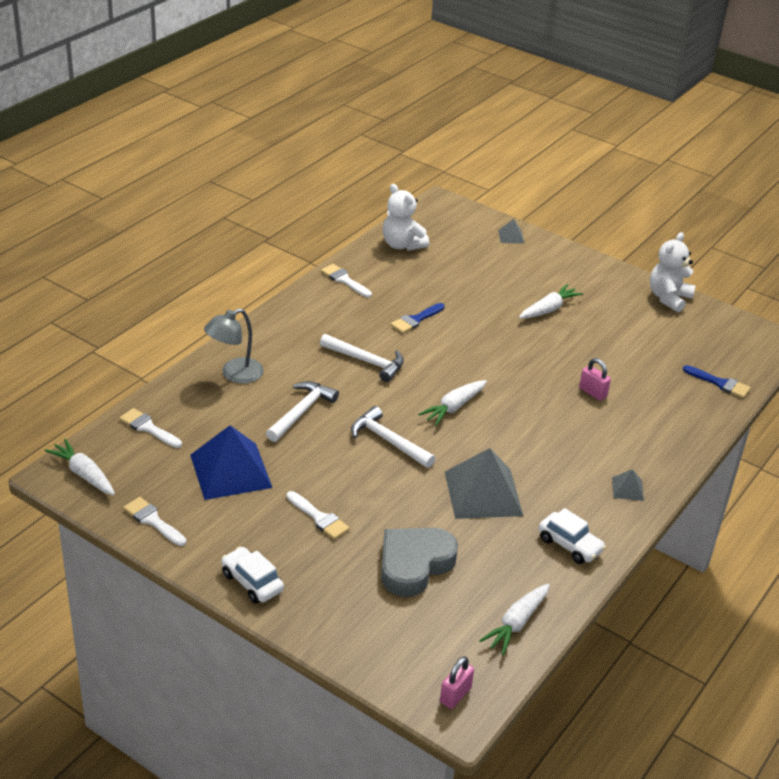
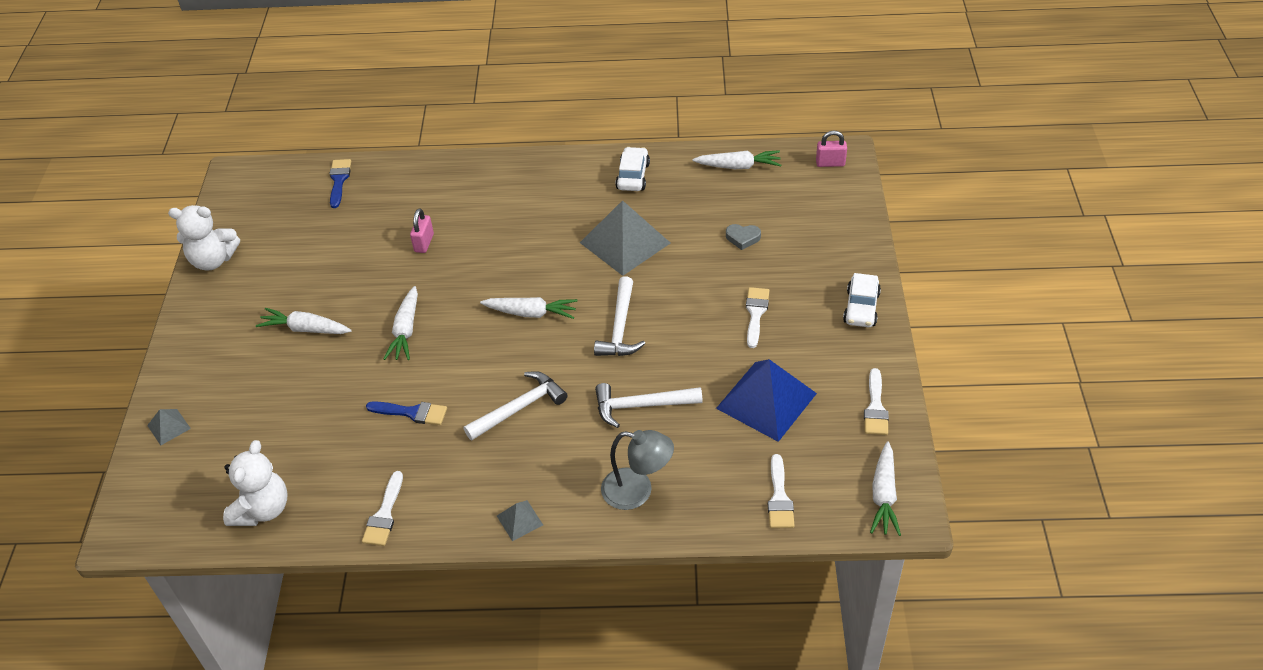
camera: 120 degrees left, 10 degrees up
(366, 361) = (519, 408): white hammer -> white hammer turned 60 degrees clockwise
(414, 564) = (742, 238): grey heart -> grey heart, size x0.44
(499, 347) = (405, 331): none -> white carrot
(627, 489) = (537, 175): grey pyramid -> grey pyramid (519, 520)

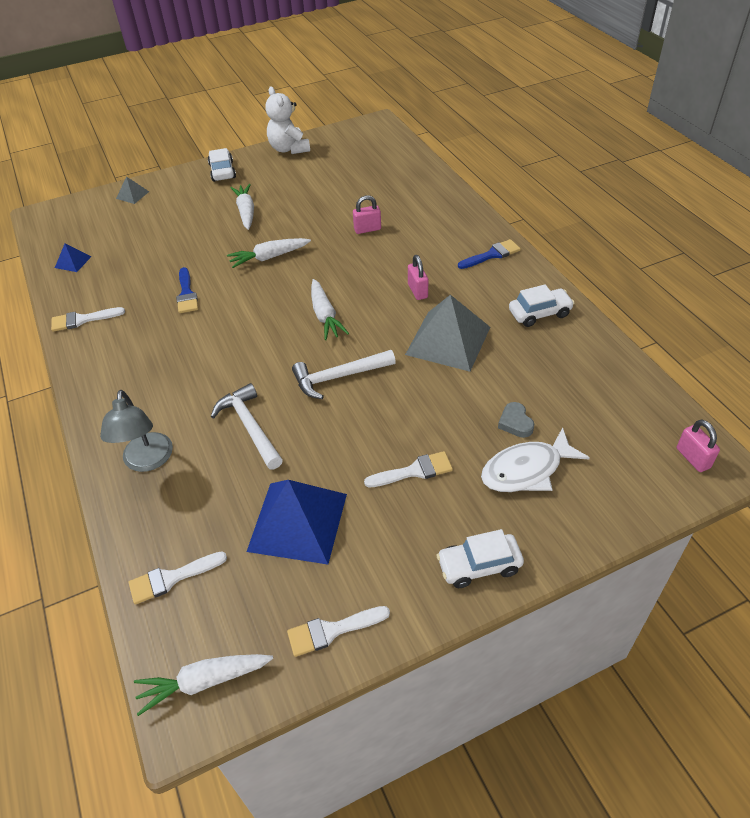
camera: 65 degrees right, 0 degrees up
(201, 330) = (222, 171): none -> white car
(262, 509) = (73, 262): white teddy bear -> blue pyramid
(339, 180) = (405, 165): blue brush -> blue brush (492, 255)
(519, 408) = (215, 350): white hammer -> none
(519, 520) = (95, 396): grey pyramid -> none
(546, 239) = (417, 291): none -> pink padlock
(739, 166) = (619, 383): white carrot -> none
(791, 250) = (526, 470): none -> white fish

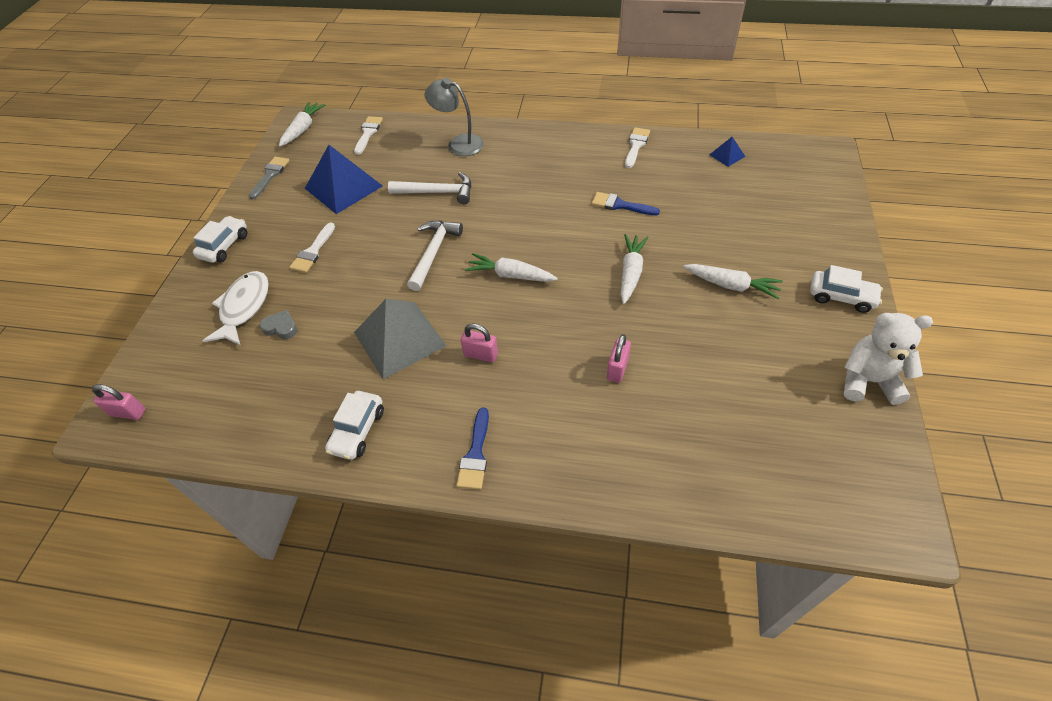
camera: 125 degrees right, 5 degrees up
(132, 195) = (830, 215): grey pyramid -> none
(332, 631) = (270, 175): white brush -> grey brush

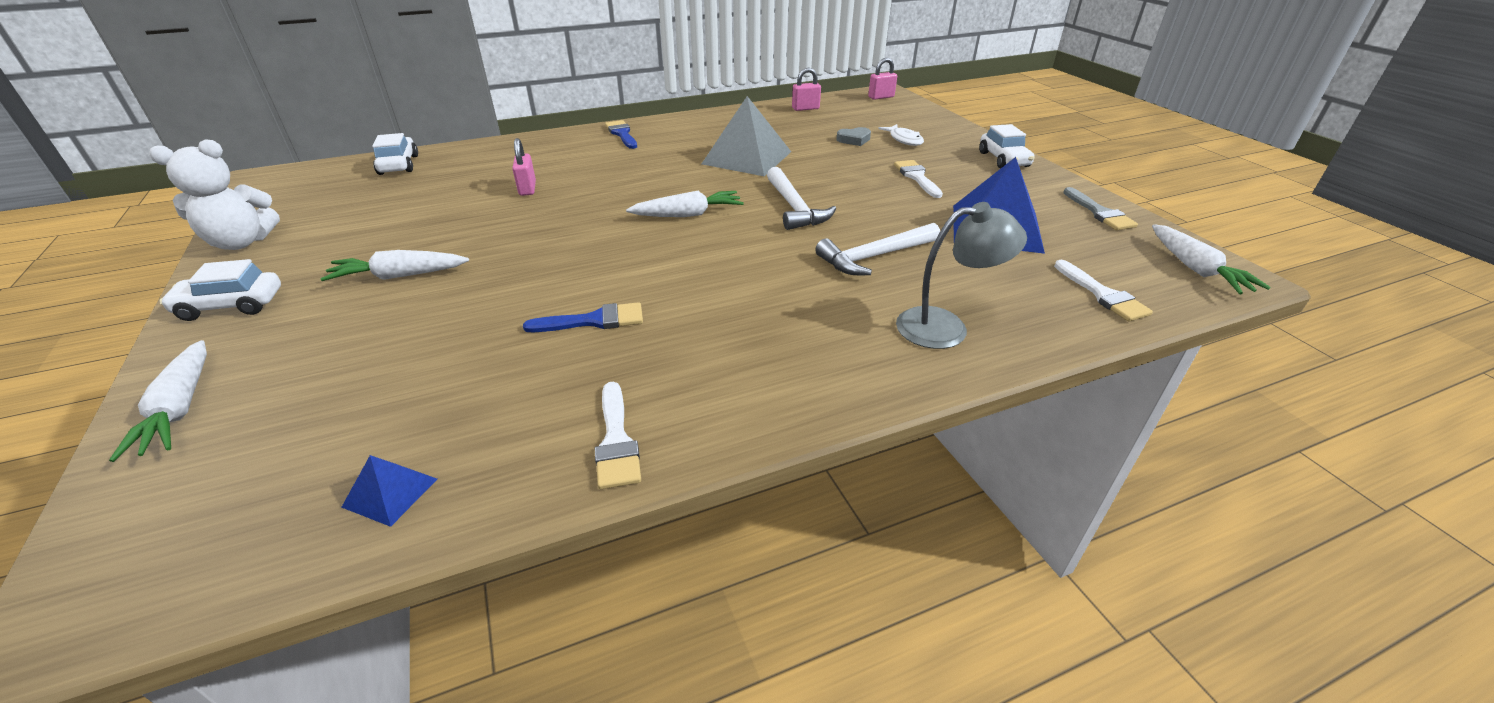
camera: 145 degrees right, 15 degrees down
(244, 307) = (904, 140): white fish -> white fish, size x0.63
(357, 430) = (719, 123): white car -> white car (399, 165)
(481, 354) = (664, 167): pink padlock -> pink padlock (805, 108)
(631, 272) = (542, 253): white carrot -> white carrot (179, 409)

